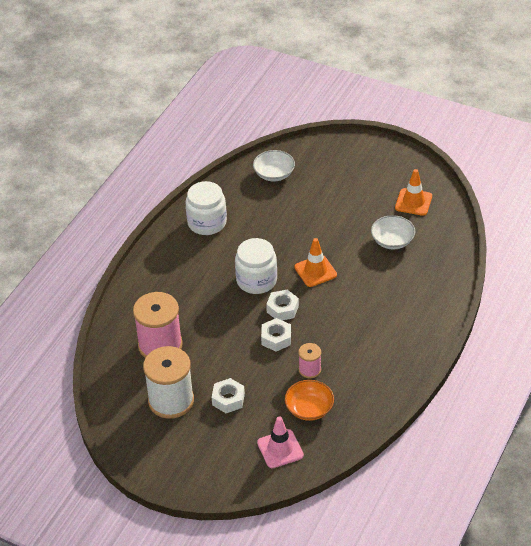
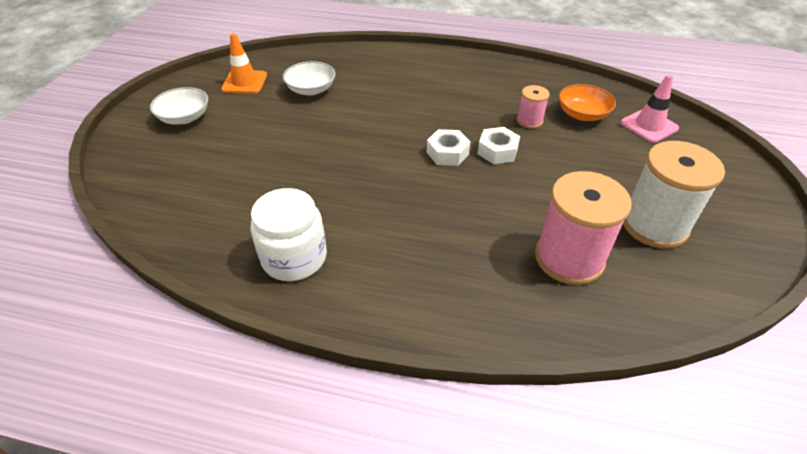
camera: 105 degrees left, 0 degrees up
(228, 399) = (614, 174): white nut -> none
(256, 280) = (405, 183): white jar -> none
(274, 174) = (179, 200): white bowl -> white bowl (184, 117)
(315, 271) = (374, 136): orange traffic cone -> none

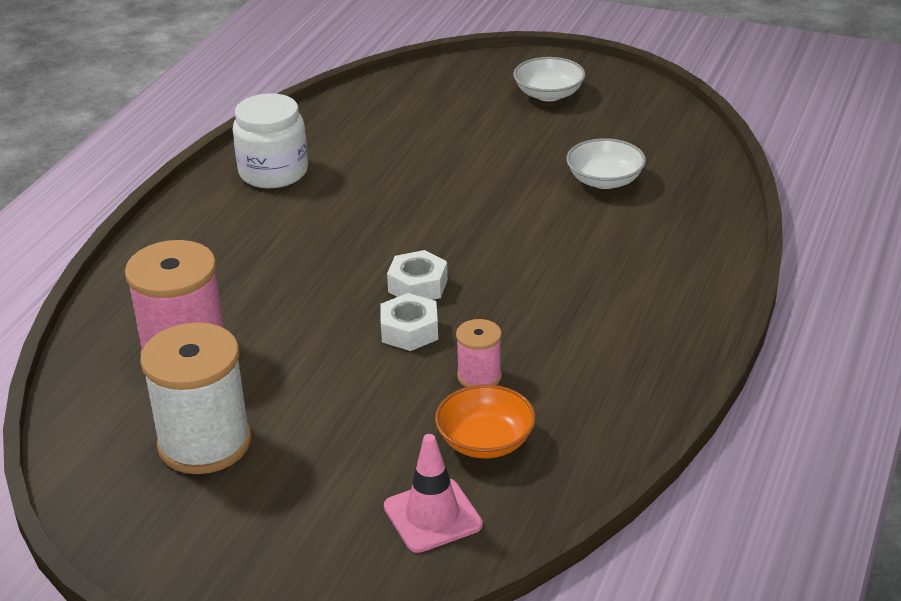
camera: 100 degrees right, 10 degrees down
(244, 82) = (632, 129): orange traffic cone -> none

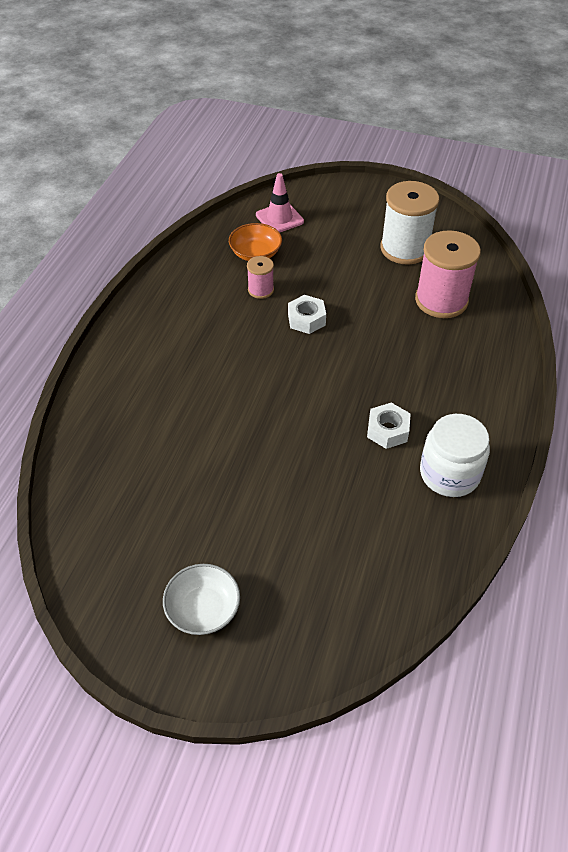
camera: 175 degrees right, 15 degrees up
(418, 286) = (306, 354): white nut -> white nut (387, 430)
(605, 180) = (163, 469): white bowl -> none

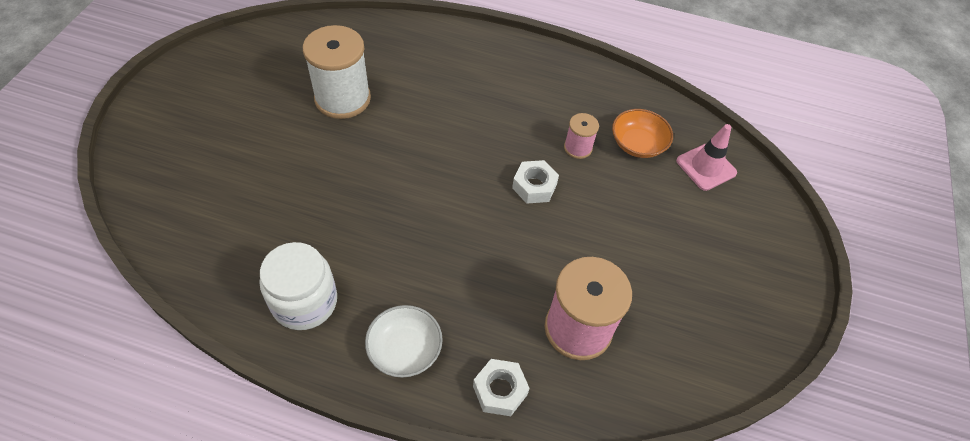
camera: 85 degrees right, 5 degrees up
(203, 609) = (202, 108): white bowl -> white bowl (405, 349)
(387, 430) = (370, 250): white nut -> white nut (500, 390)
(405, 249) = (674, 297): white spool -> white spool (342, 98)

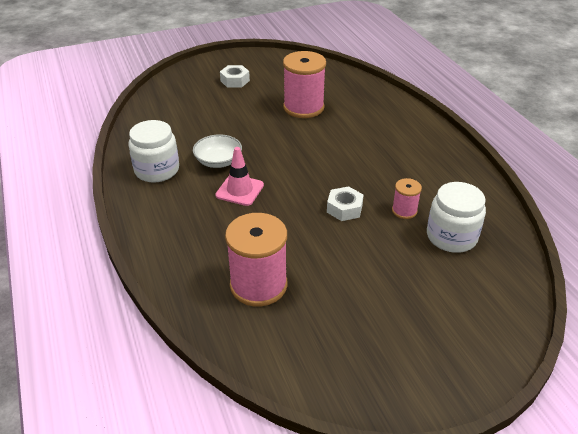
camera: 55 degrees right, 15 degrees down
(342, 98) = (303, 107): white spool -> pink spool
(405, 349) = (165, 220): white bowl -> white bowl (218, 161)
(500, 390) = (176, 273): white nut -> white nut (235, 81)
(637, 144) = (451, 237): orange bowl -> white jar
(706, 167) = (485, 283): pink traffic cone -> pink traffic cone (239, 190)

